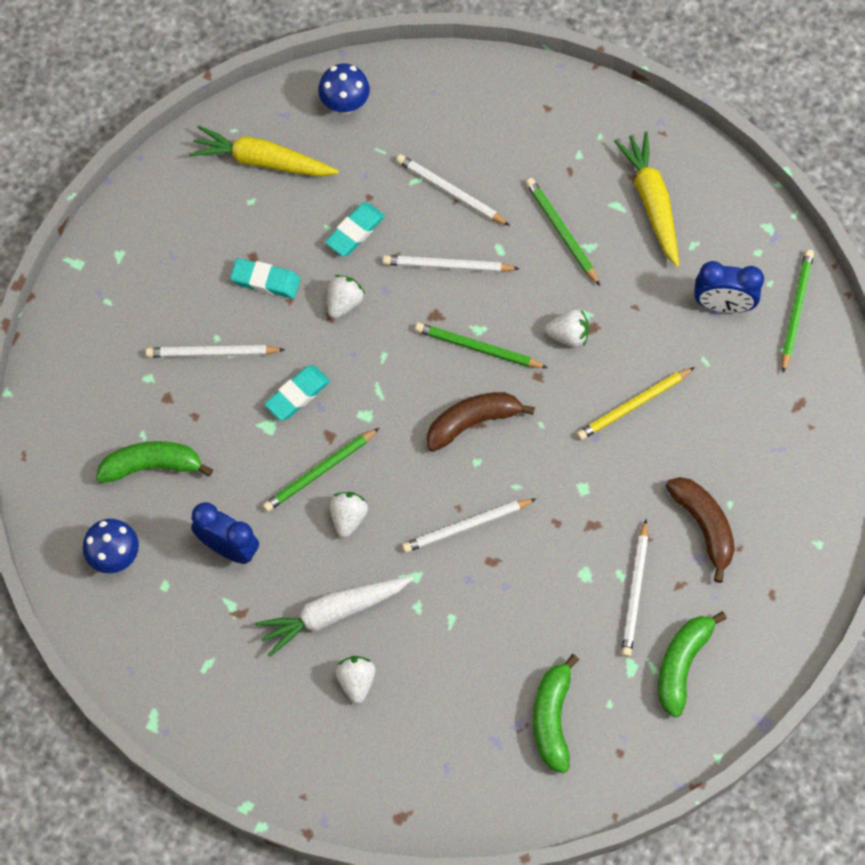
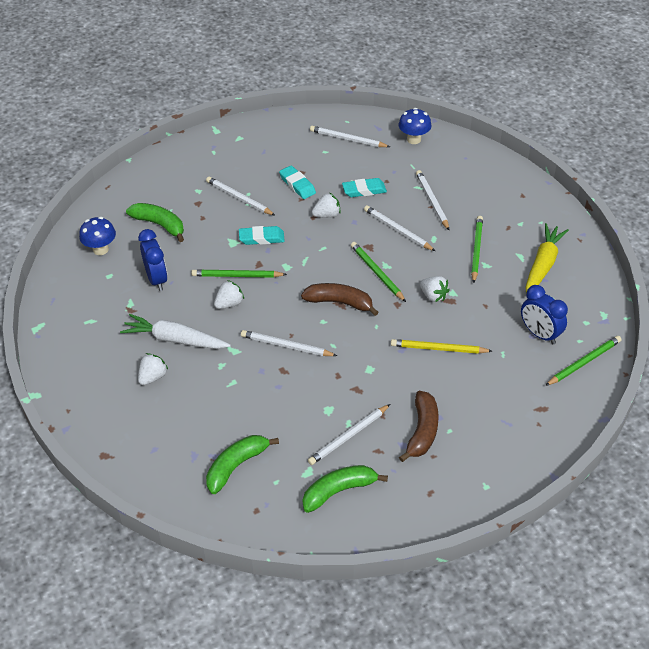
camera: 40 degrees right, 20 degrees down
(262, 161) = (348, 139): yellow carrot -> white pencil

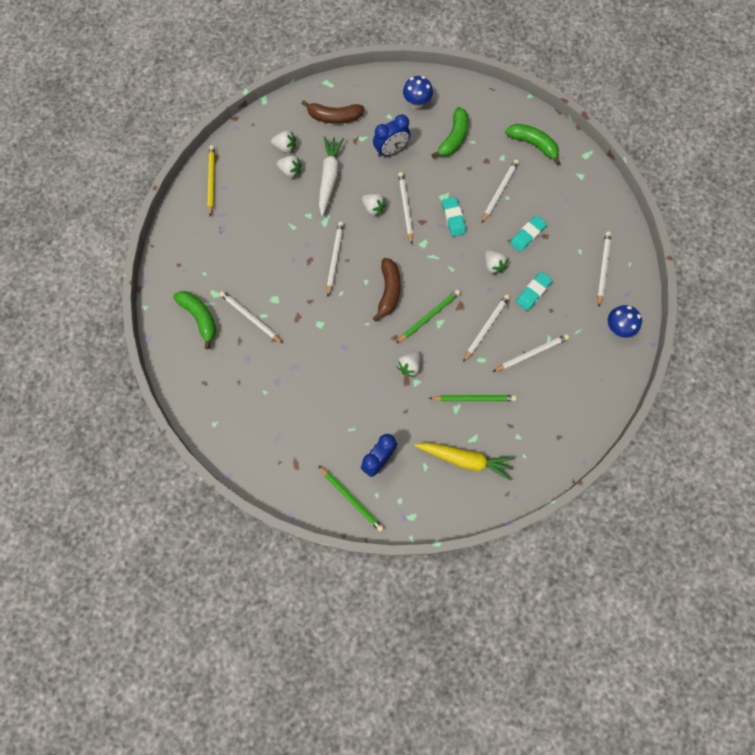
camera: 80 degrees right, 25 degrees up
(116, 379) = (285, 147): none -> white strawberry
(236, 466) = (215, 244): green banana -> green banana (533, 144)
(237, 276) = (405, 208): green pencil -> white pencil
(364, 190) = (533, 292): turquoise eraser -> turquoise eraser turned 60 degrees clockwise
(422, 431) = (261, 371): brown banana -> brown banana (334, 117)
(438, 349) = (349, 376): yellow pencil -> yellow pencil (211, 181)

